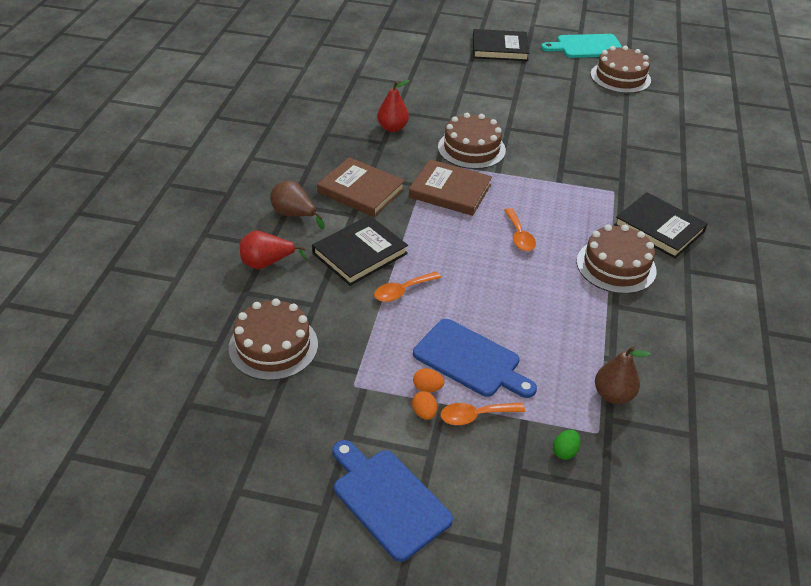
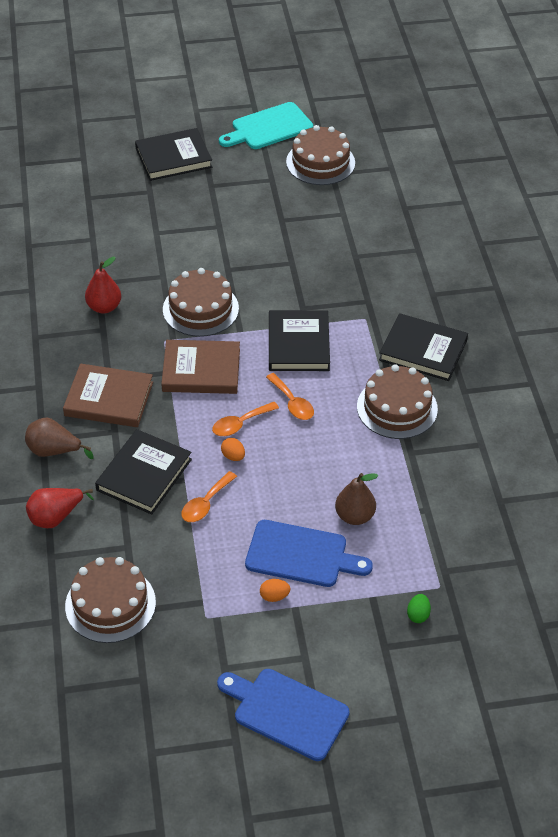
camera: 20 degrees left, 5 degrees up
(424, 413) = (282, 622): orange egg -> orange egg (233, 456)
(475, 416) = (328, 608): orange spoon -> orange spoon (240, 424)
(545, 194) = (298, 344): none -> black book
(613, 395) = (440, 546): brown pear -> brown pear (354, 516)

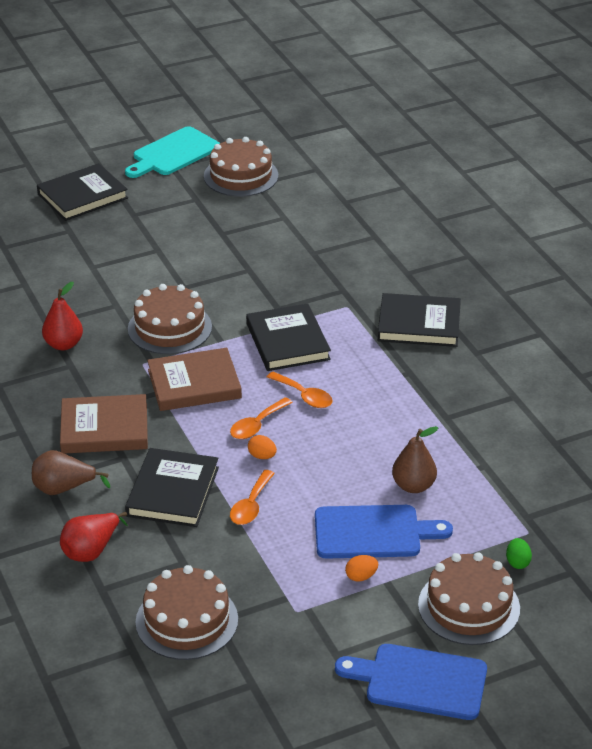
camera: 15 degrees left, 10 degrees down
(397, 408) = (414, 380): brown cake -> brown cake (469, 606)

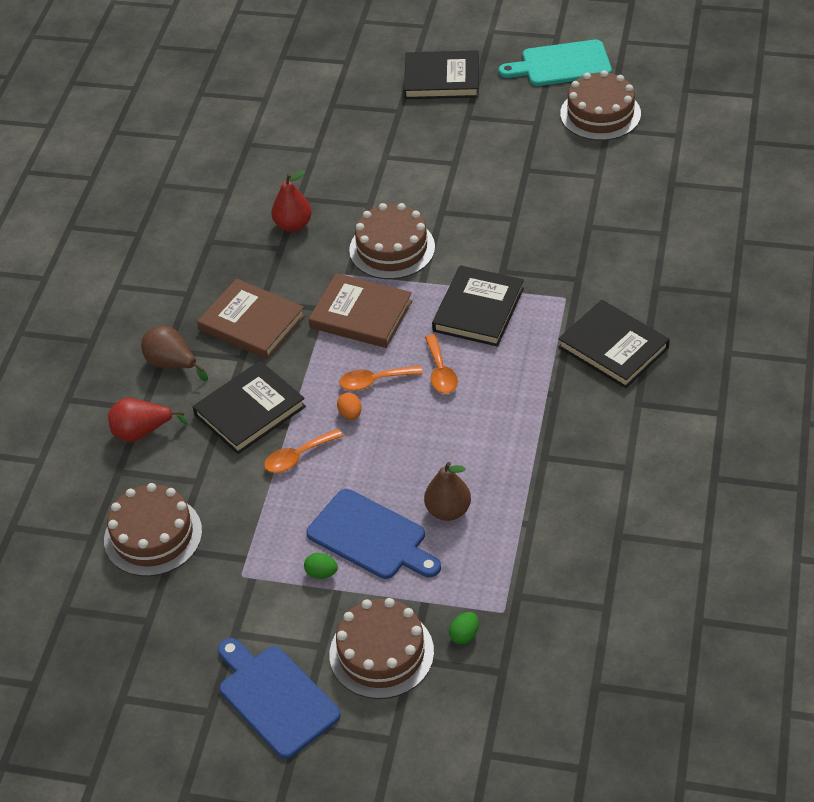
camera: 40 degrees right, 10 degrees up
(361, 576) = (321, 573): orange egg -> green egg

